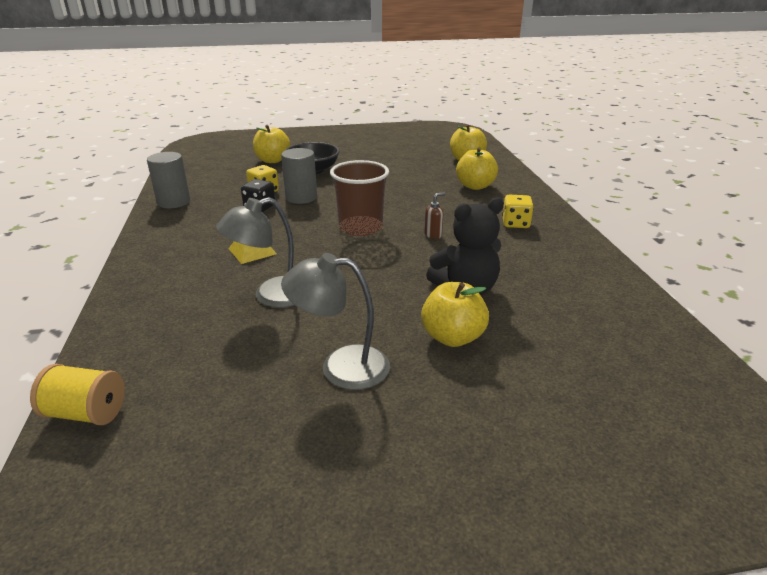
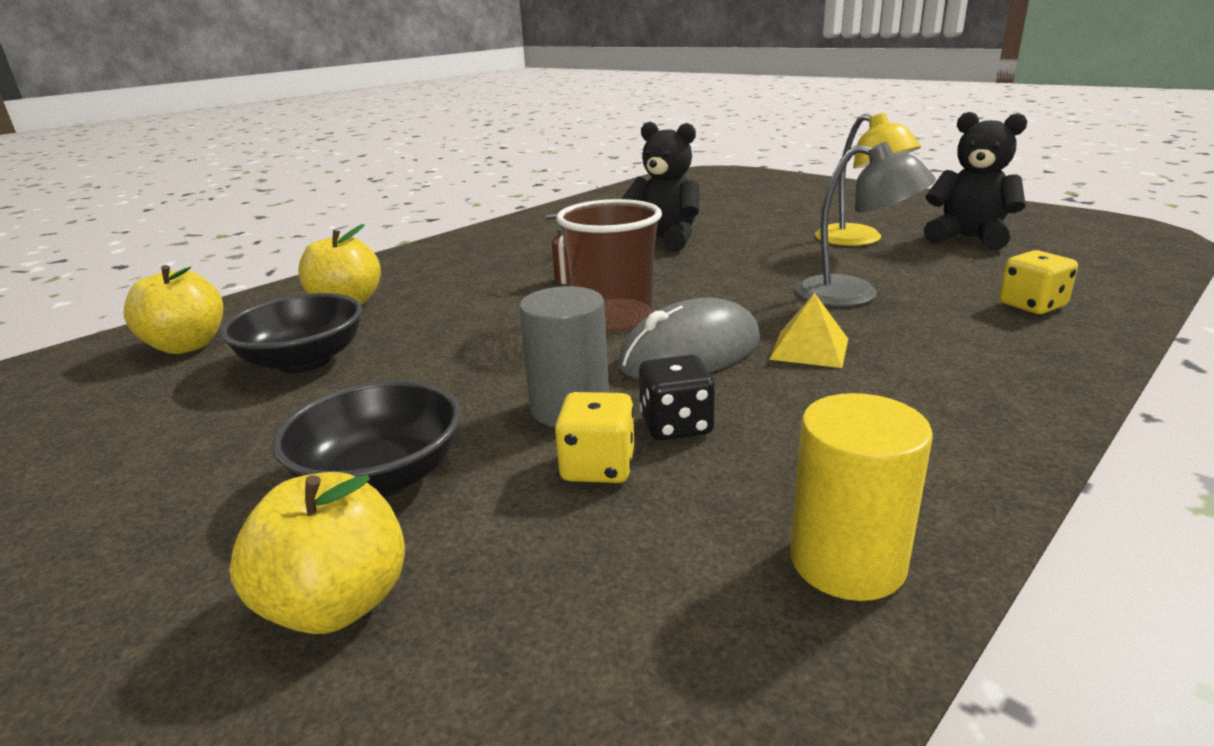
camera: 125 degrees left, 5 degrees down
(86, 413) = (1127, 279): yellow spool -> none
(174, 202) = (847, 562): grey cylinder -> yellow cylinder
(251, 426) = (968, 238): none -> black teddy bear
(298, 228) = (690, 352): none -> grey mouse
(341, 366) = (859, 240): grey lamp -> yellow lamp
(417, 172) = (304, 361): none -> black bowl
(452, 337) = (744, 227): yellow apple -> none
(515, 223) = (471, 258): yellow dice -> yellow dice (1032, 305)

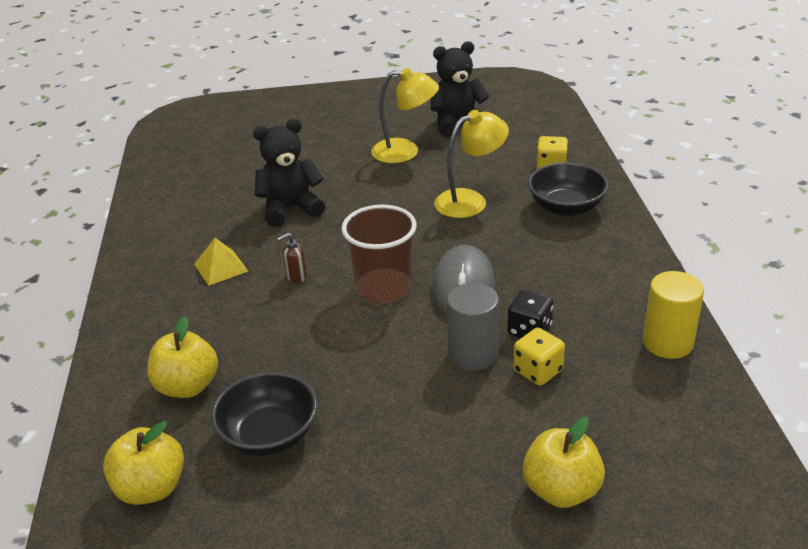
camera: 50 degrees left, 10 degrees up
(381, 477) = (467, 445): black bowl -> black bowl (566, 207)
(809, 348) = (508, 251): yellow pyramid -> yellow pyramid (221, 267)
(854, 294) = (470, 200): grey lamp -> yellow lamp

